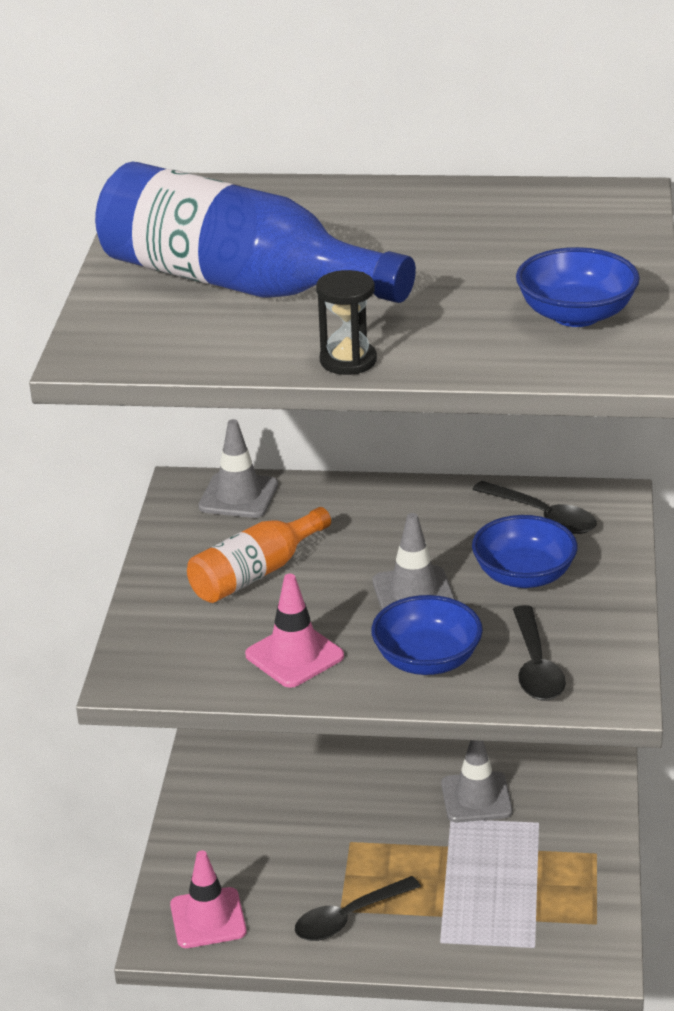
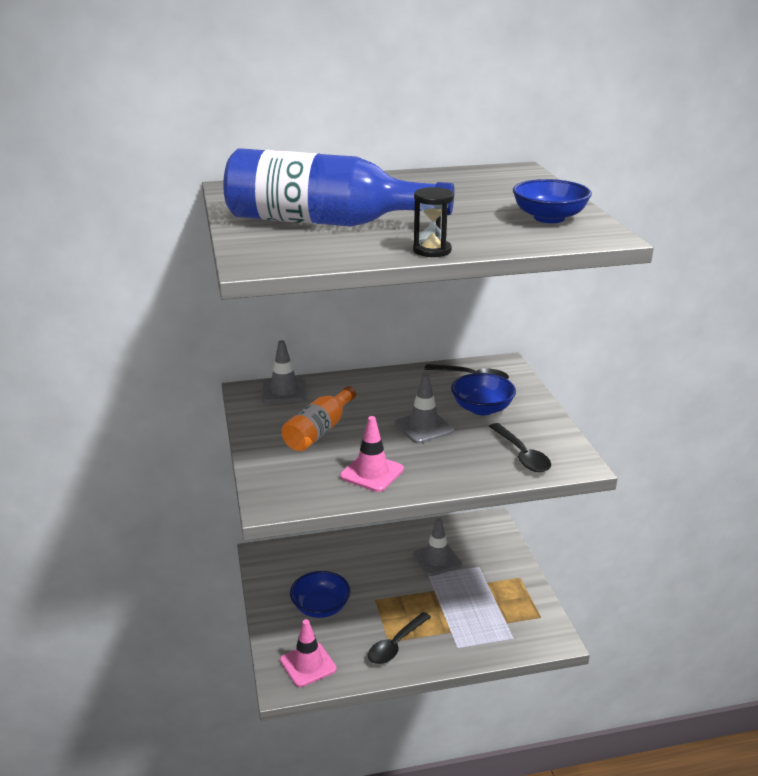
camera: 20 degrees left, 5 degrees down
(427, 660) = (455, 462): blue bowl -> blue bowl (320, 607)

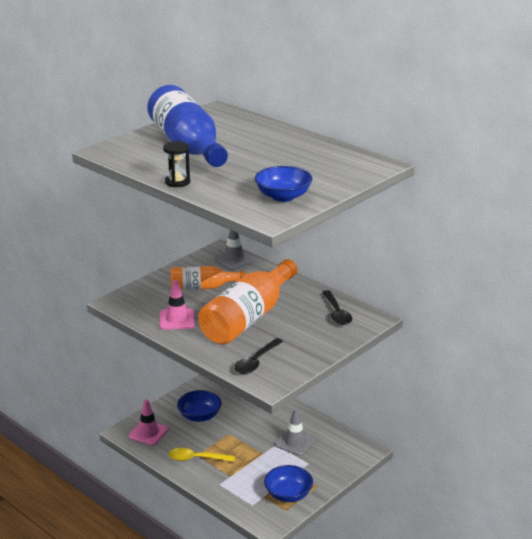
camera: 55 degrees right, 0 degrees up
(395, 645) = (196, 458): black spoon -> yellow spoon
(424, 427) = (248, 318): grey traffic cone -> orange bottle
(482, 408) = (298, 330): blue bowl -> blue bowl (288, 494)

